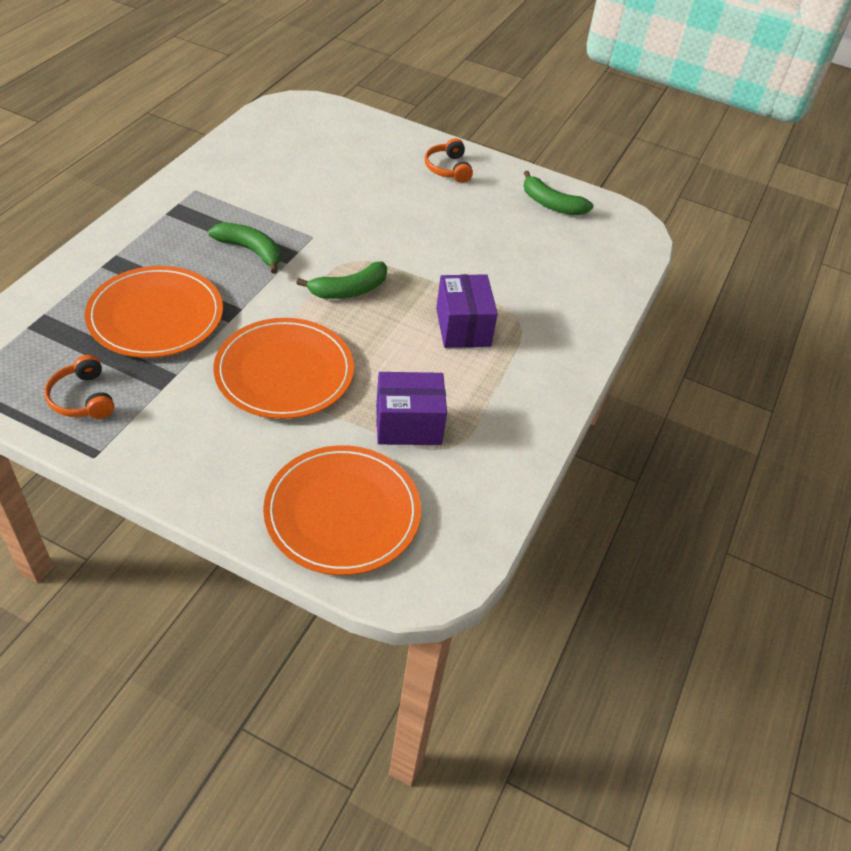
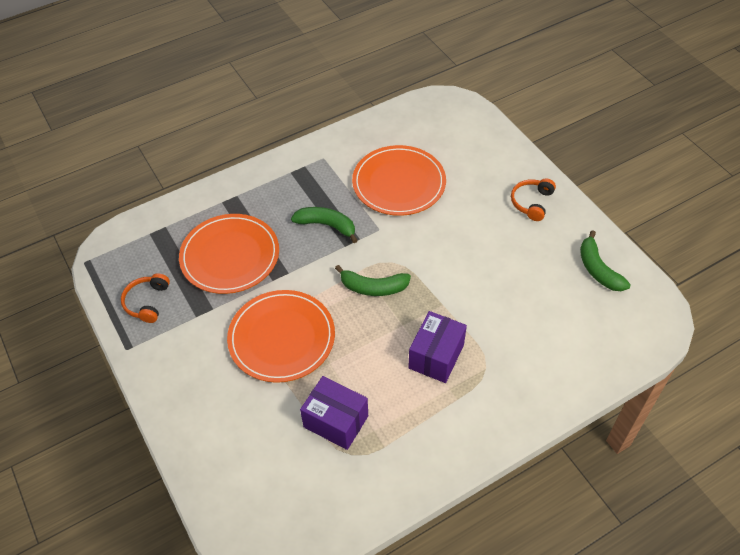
camera: 40 degrees right, 5 degrees up
(250, 251) = (327, 225): green banana -> green banana turned 45 degrees counterclockwise
(342, 512) = (243, 468): orange plate -> orange plate (399, 183)

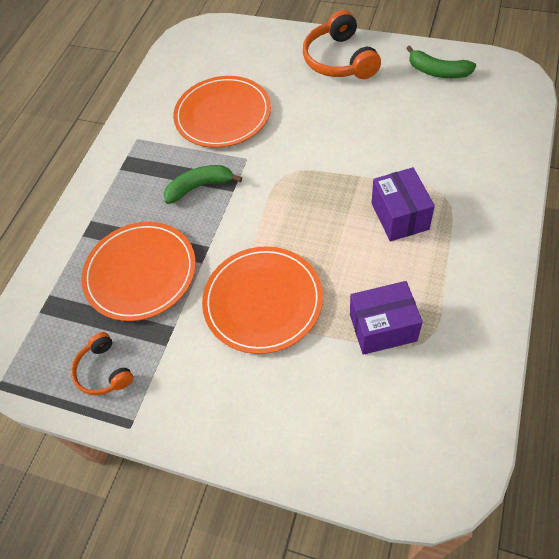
camera: 35 degrees left, 5 degrees up
(373, 287) = (293, 204): green banana -> none
(531, 202) = (339, 60): orange headphones -> orange headphones, size x1.70

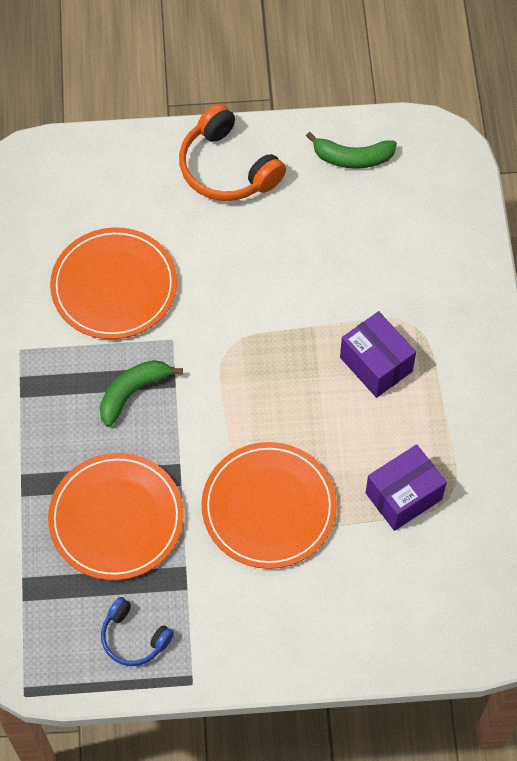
camera: 30 degrees left, 5 degrees up
(104, 371) = (133, 638): orange headphones -> blue headphones

